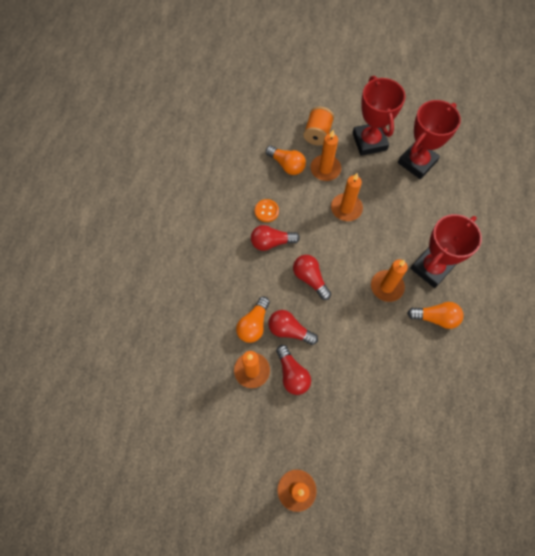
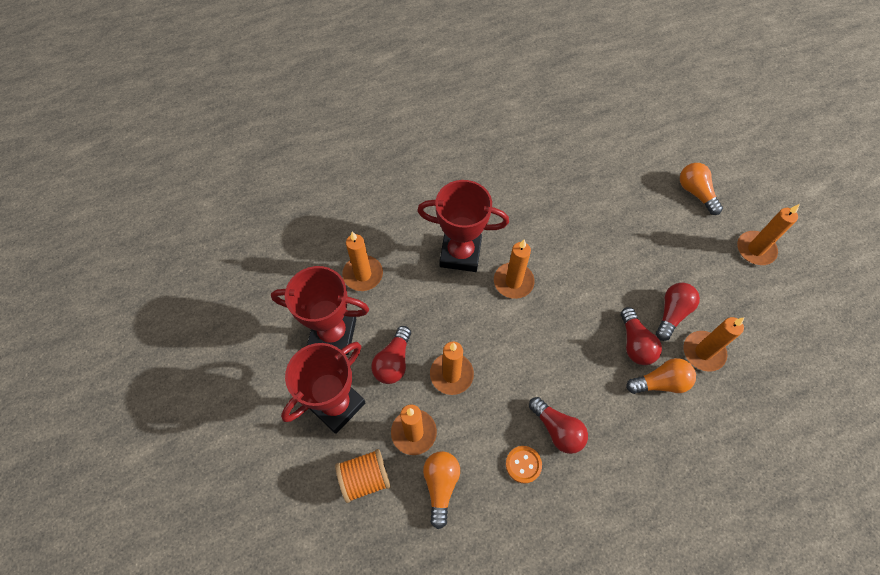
camera: 125 degrees left, 5 degrees down
(310, 278) = (565, 359): red light bulb -> red light bulb (393, 362)
(435, 318) = (510, 225): orange light bulb -> orange light bulb (695, 193)
(451, 200) = (363, 274): none -> orange candle

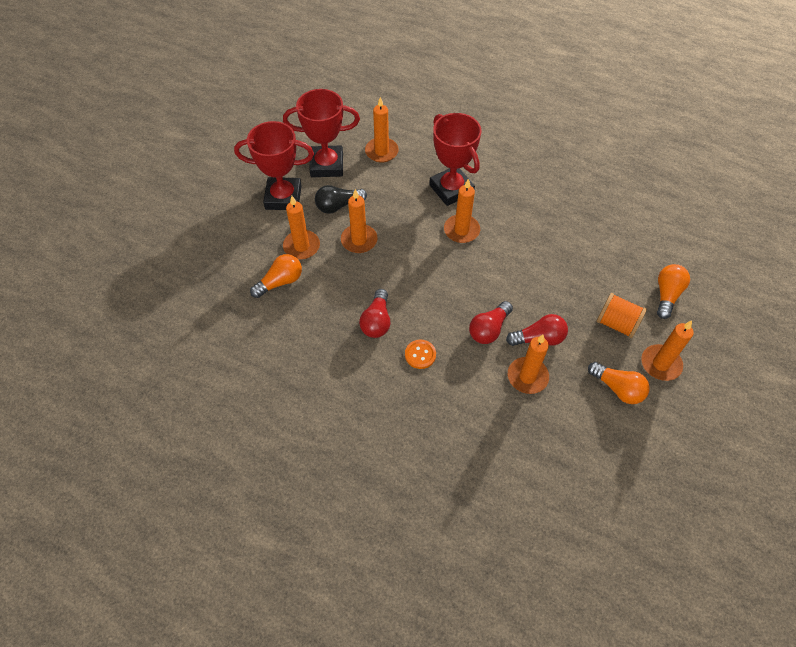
camera: 50 degrees right, 5 degrees down
(333, 334) = (327, 165): red trophy -> red trophy turned 60 degrees counterclockwise
(365, 478) = (251, 241): orange spool -> orange spool (616, 323)
(393, 362) = (338, 206): red light bulb -> black light bulb
(523, 464) = (334, 317): orange button -> orange button (420, 355)
(660, 382) = (473, 363): orange light bulb -> orange light bulb (618, 388)

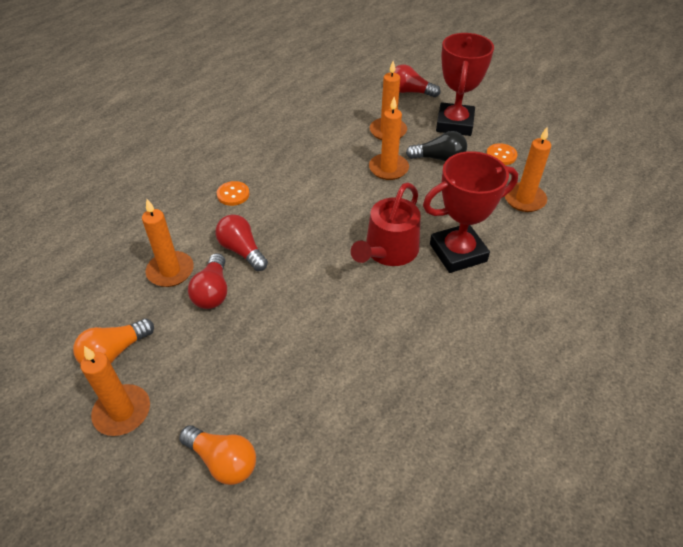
camera: 100 degrees right, 10 degrees down
(280, 282) = (347, 117): orange light bulb -> none
(327, 165) = (501, 155): red trophy -> orange button
(338, 206) = (439, 158): black light bulb -> black light bulb turned 105 degrees clockwise
(376, 321) = (283, 170): red light bulb -> red light bulb (410, 92)
(461, 230) = (388, 251): orange candle -> red watering can
(616, 323) = (201, 379): orange spool -> none

